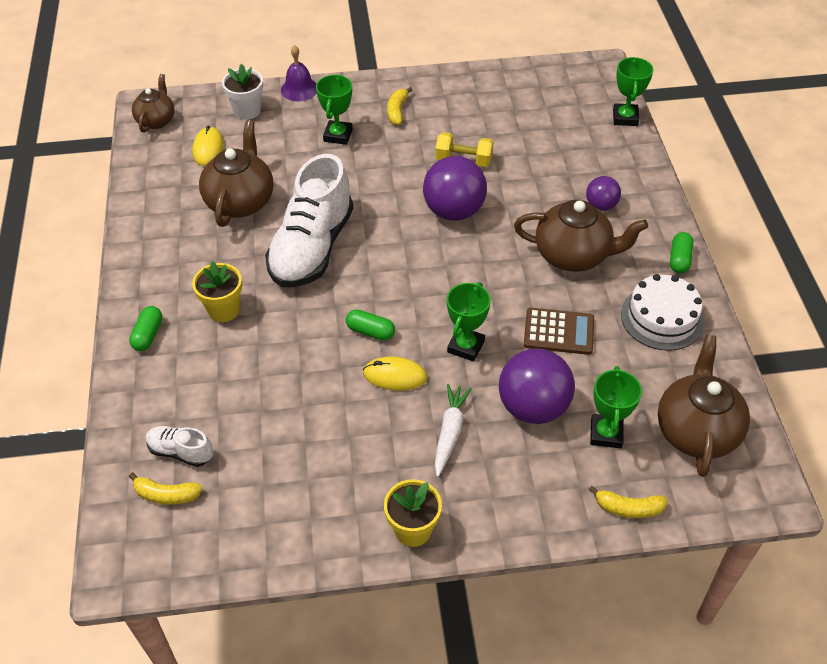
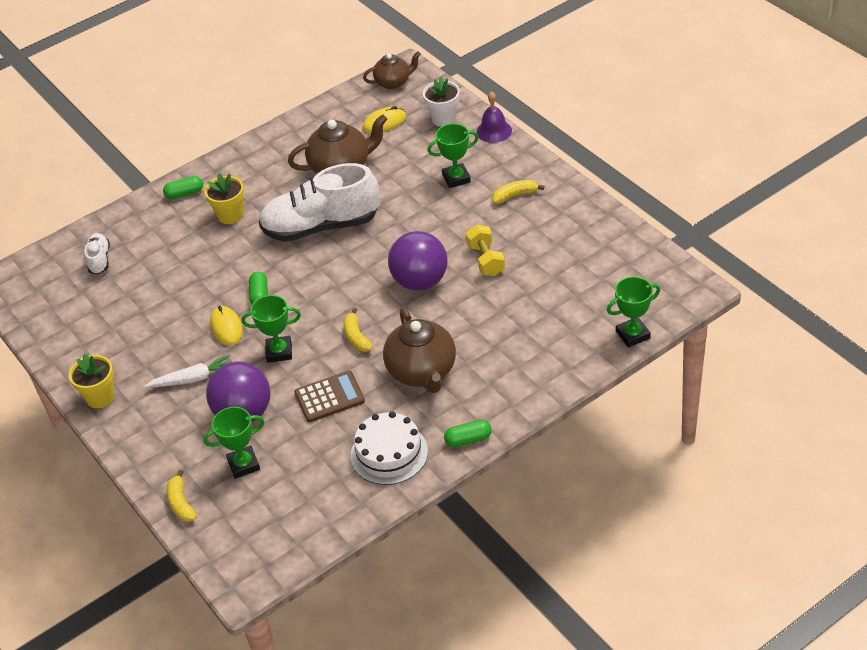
camera: 65 degrees right, 5 degrees down
(166, 495) = (64, 271): yellow banana -> yellow banana (356, 337)
(558, 332) = (329, 397): brown calculator -> brown calculator turned 90 degrees counterclockwise
(601, 205) = (497, 365): purple ball -> none
(696, 430) = (279, 517): brown teapot -> none

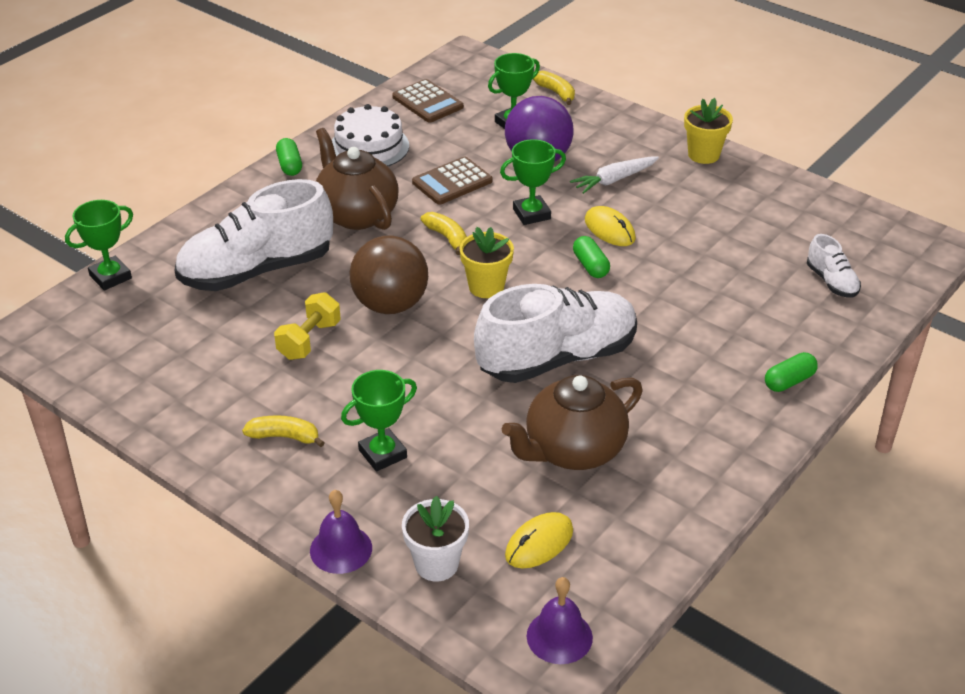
camera: 160 degrees right, 5 degrees down
(230, 215) = (698, 358): yellow flower pot -> yellow flower pot (486, 287)
(312, 510) = (427, 102): none -> brown calculator
(393, 82) = (559, 636): brown teapot -> purple bell
(420, 281) = (390, 305): purple ball -> brown ball
(468, 439) = (290, 165): green capsule -> green capsule turned 75 degrees counterclockwise
(486, 260) = (309, 340): yellow dumbbell -> yellow dumbbell turned 60 degrees clockwise
(515, 195) = (284, 436): yellow banana -> yellow banana turned 135 degrees counterclockwise
(515, 325) = (257, 271): none -> white shoe

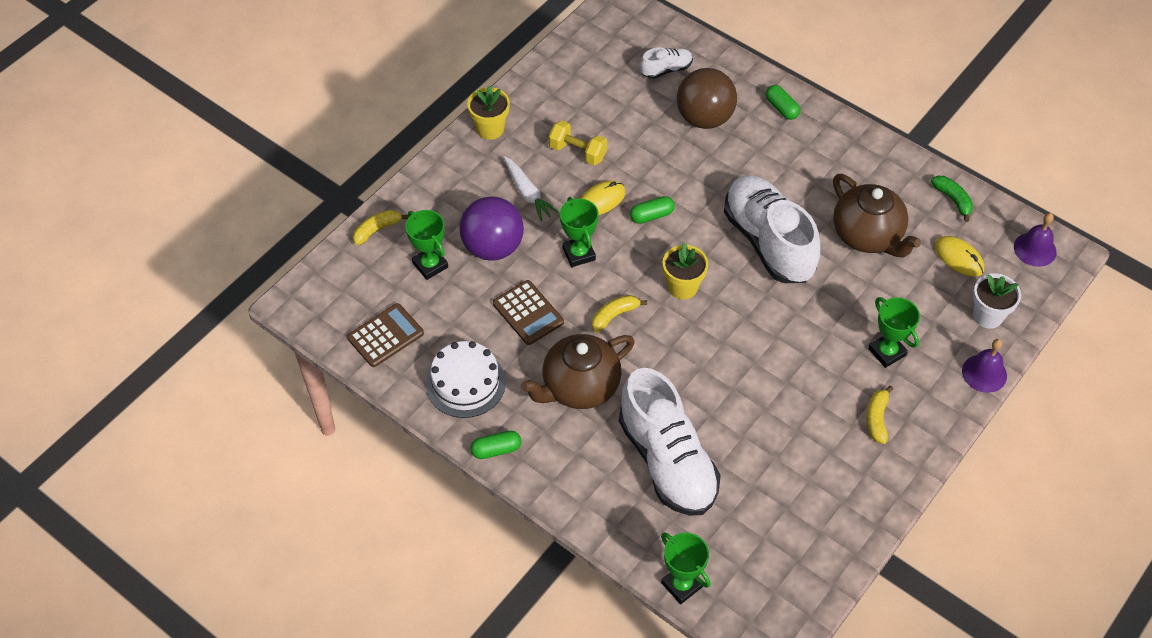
camera: 90 degrees left, 15 degrees up
(309, 340) = (760, 411): yellow dumbbell -> yellow dumbbell (577, 152)
(390, 305) = (710, 354): brown ball -> brown ball (704, 118)
(647, 548) = (953, 200): none -> green banana

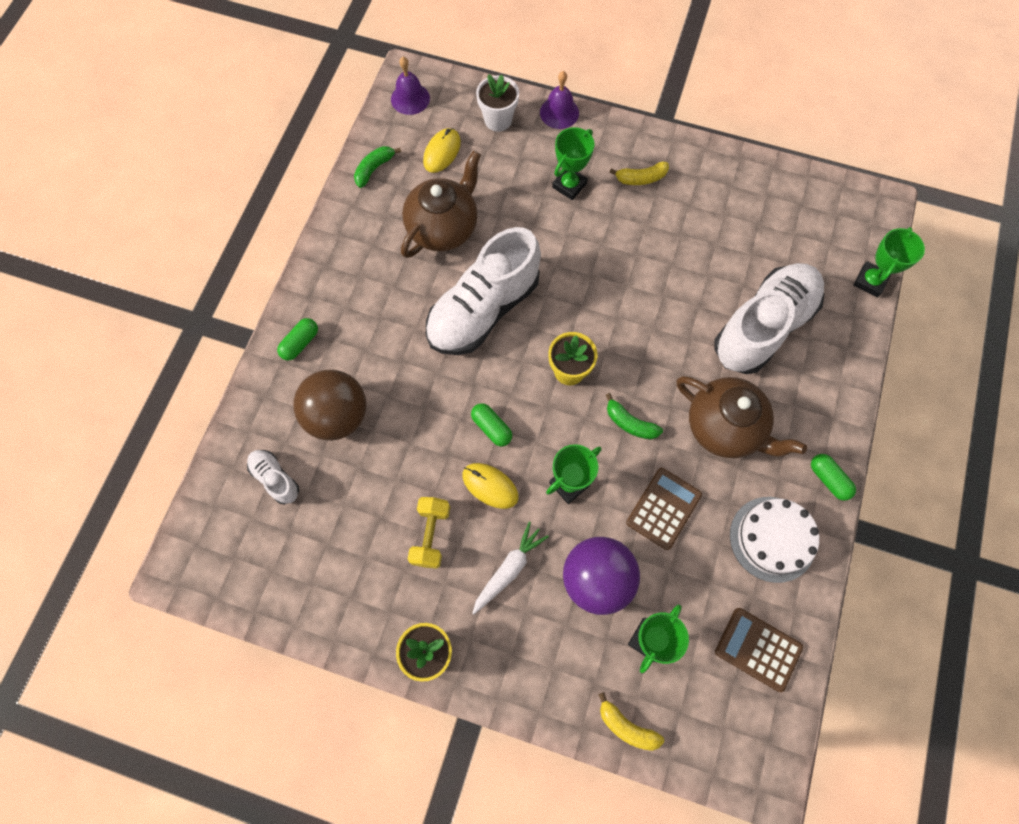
camera: 110 degrees left, 15 degrees up
(614, 315) = (630, 423): yellow banana -> green banana

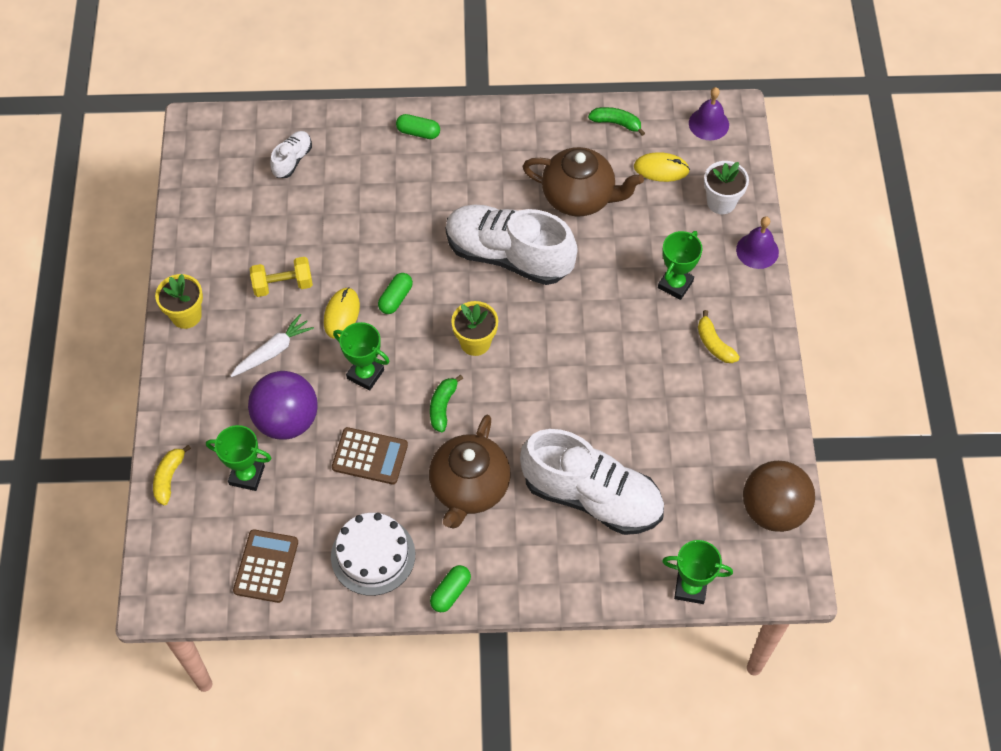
camera: 70 degrees right, 10 degrees down
(338, 416) = (363, 183): brown ball -> brown ball (773, 510)
(509, 569) = (273, 351): white carrot -> white carrot turned 60 degrees counterclockwise
(569, 185) = (675, 284): green trophy -> green trophy turned 75 degrees counterclockwise

